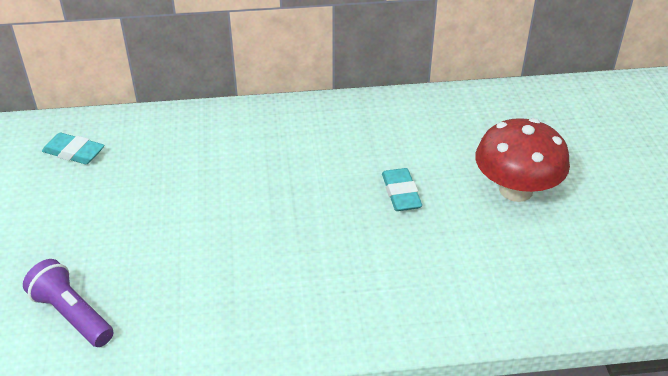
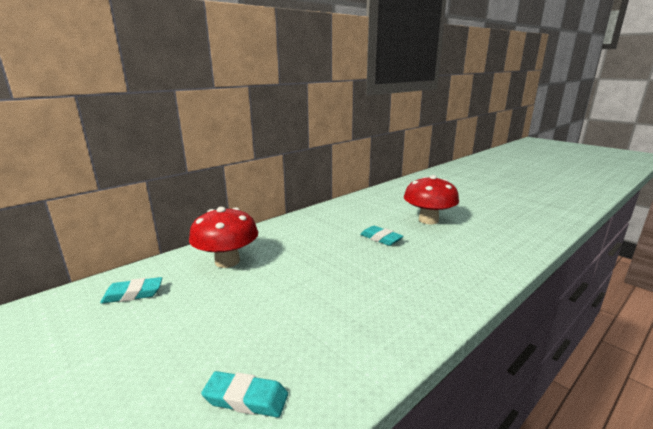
camera: 35 degrees left, 20 degrees down
(72, 315) = (246, 398): purple flashlight -> turquoise eraser
(190, 147) = (227, 261): none -> red mushroom

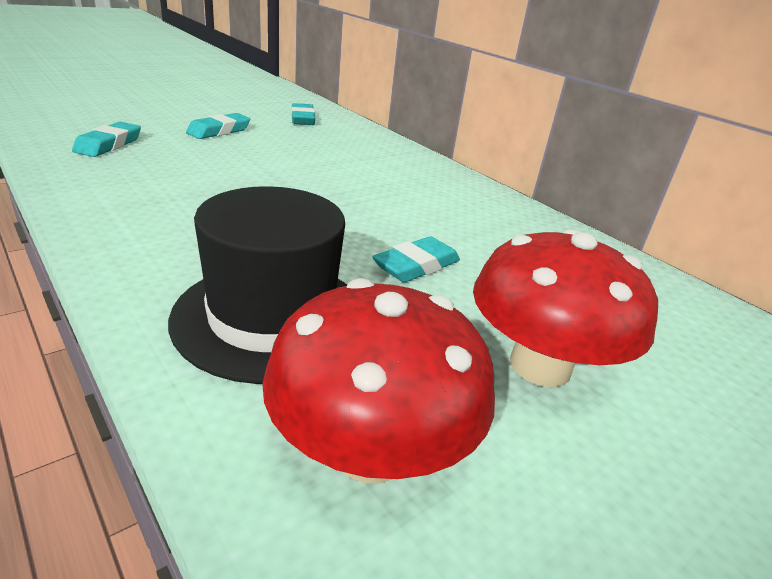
camera: 90 degrees right, 10 degrees up
(182, 335) = (219, 131): none -> turquoise eraser
(227, 261) = (357, 152): red mushroom -> red mushroom (370, 450)
(448, 265) = (272, 317): none -> black hat

